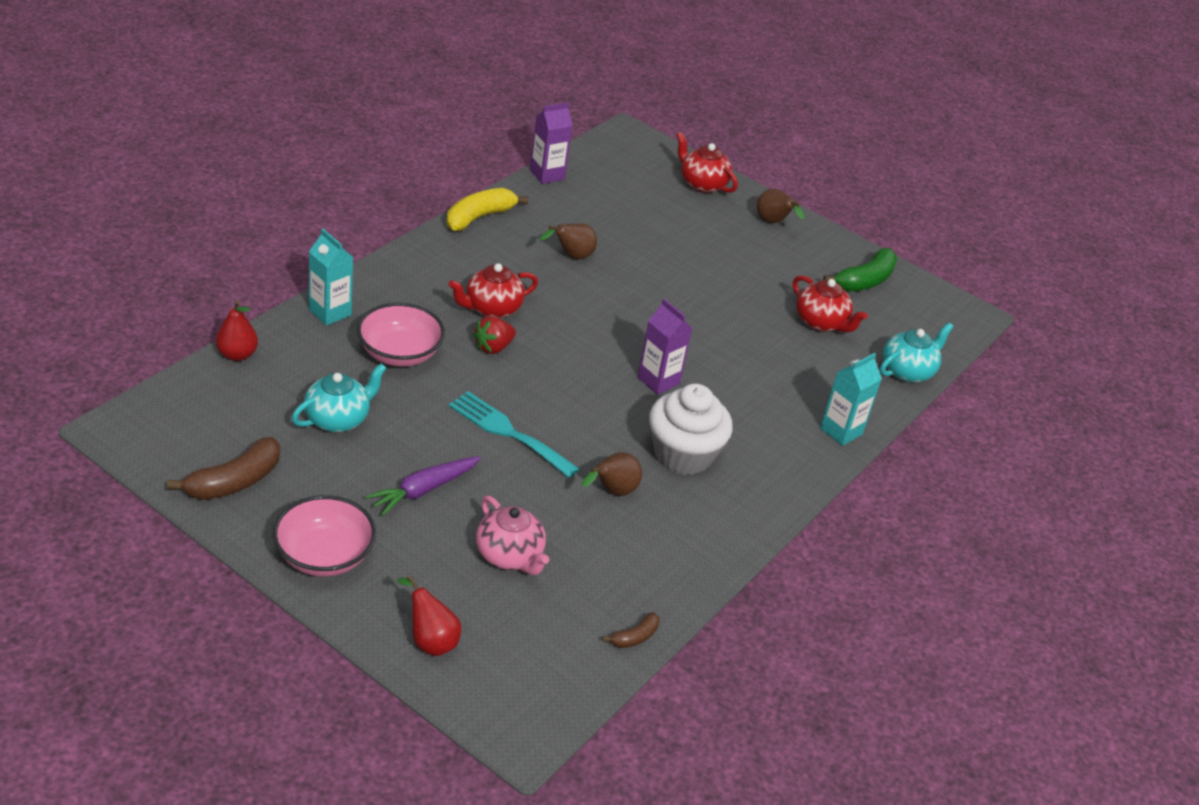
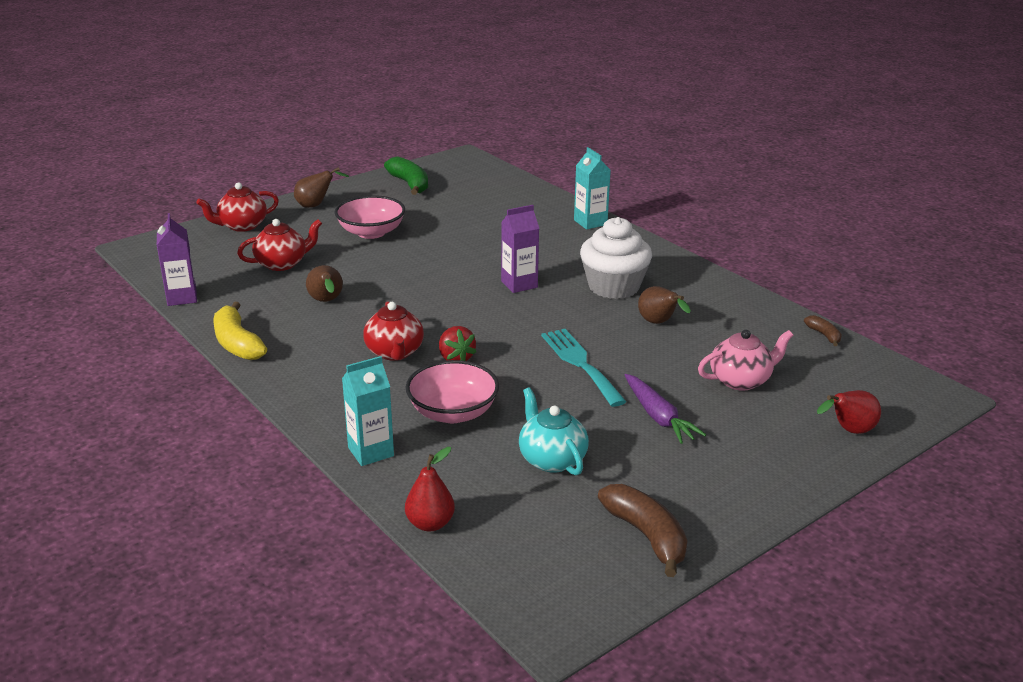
camera: 70 degrees left, 10 degrees down
(324, 556) = (752, 482): pink bowl -> pink bowl (371, 232)
(508, 432) = (580, 363): turquoise fork -> turquoise fork turned 105 degrees clockwise
(821, 323) = (458, 208): red teapot -> red teapot (282, 263)
(907, 371) = (524, 188): turquoise teapot -> none

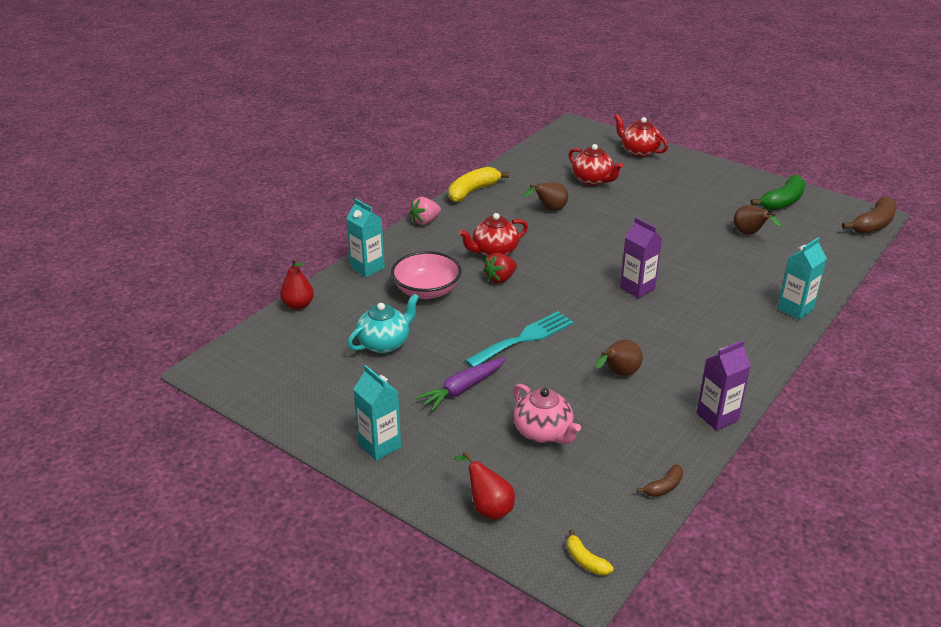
camera: 75 degrees right, 5 degrees up
(182, 297) = (519, 158): purple carton -> purple carton (717, 417)
(285, 390) = (425, 221): none -> pink strawberry
(316, 205) = (700, 170): brown pear -> brown pear (749, 234)
(371, 232) = (673, 203): pink bowl -> none
(614, 287) = (670, 340): white cupcake -> none
(647, 536) = (306, 399): brown banana -> brown banana (873, 224)
(746, 487) = (379, 446): none -> turquoise carton
(916, 391) = (585, 560): none -> yellow banana

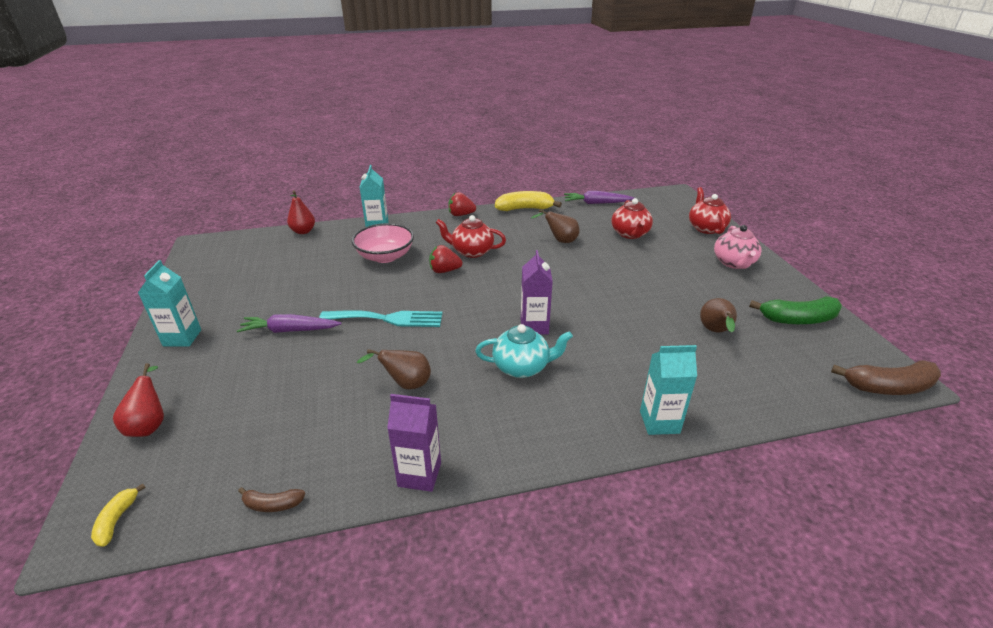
camera: 40 degrees right, 0 degrees up
(384, 343) = (303, 276): turquoise teapot -> turquoise teapot (522, 367)
(425, 221) = (461, 215): pink strawberry -> red strawberry
(525, 161) = (596, 203): none -> purple carrot
(543, 432) = (278, 394): pink teapot -> pink teapot (734, 263)

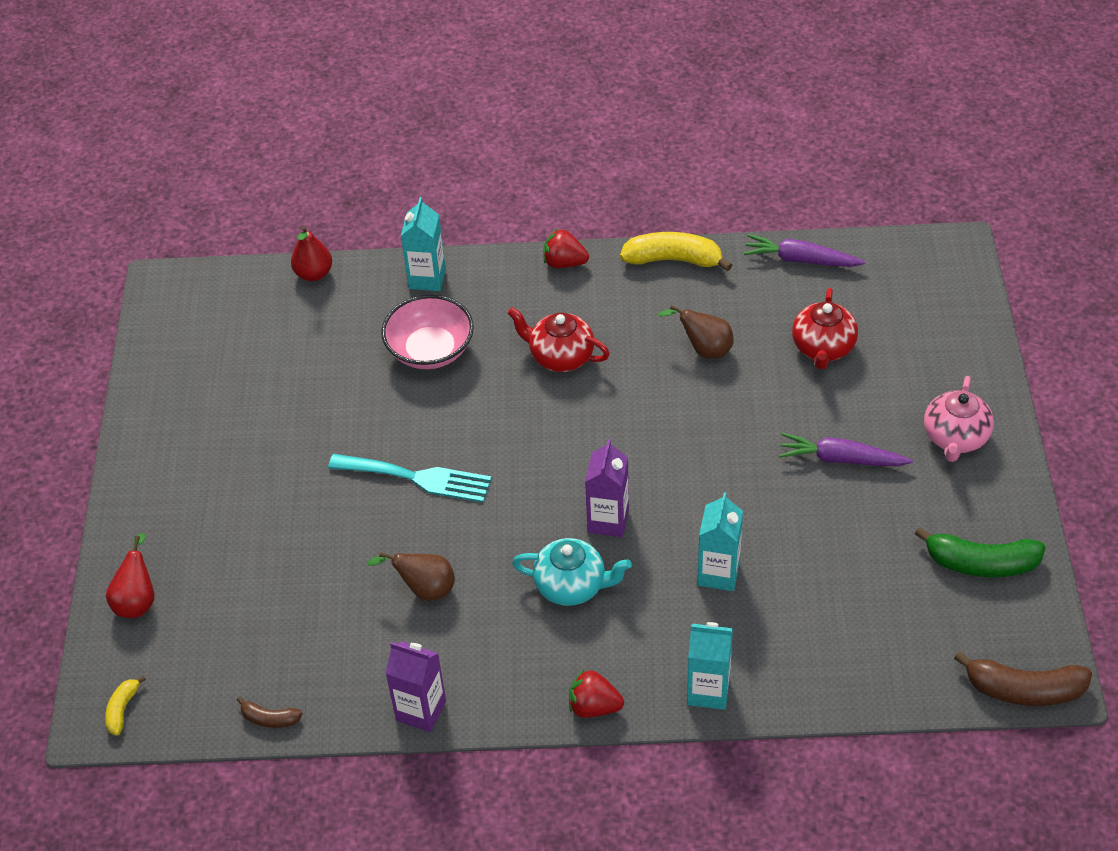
camera: 15 degrees right, 15 degrees up
(182, 338) = (158, 473): turquoise carton -> turquoise carton (718, 573)
(290, 330) = (290, 480): purple carrot -> purple carrot (841, 459)
(444, 271) = (511, 394): red strawberry -> red strawberry (594, 706)
(706, 228) = (956, 350): red teapot -> none
(715, 332) = (850, 567): brown pear -> none

